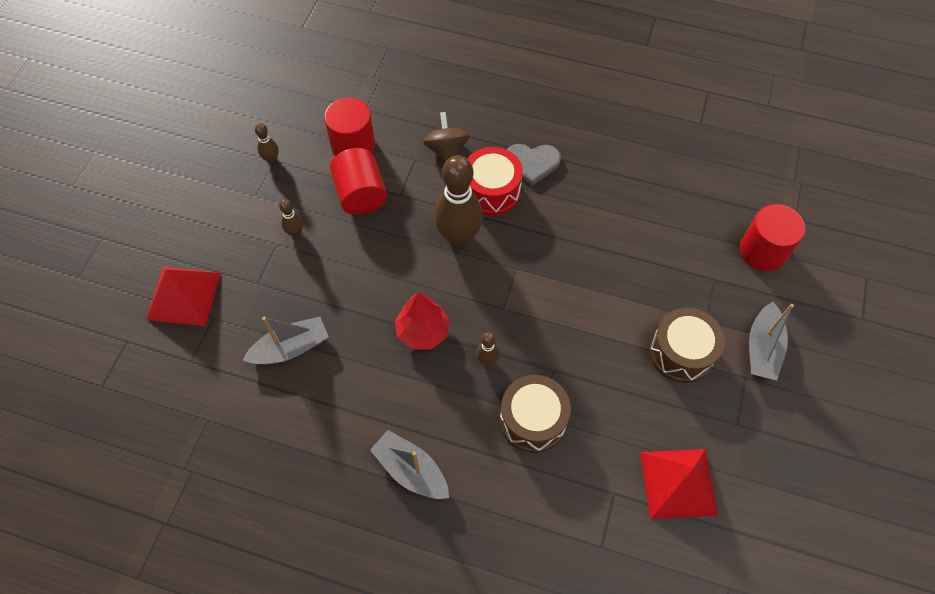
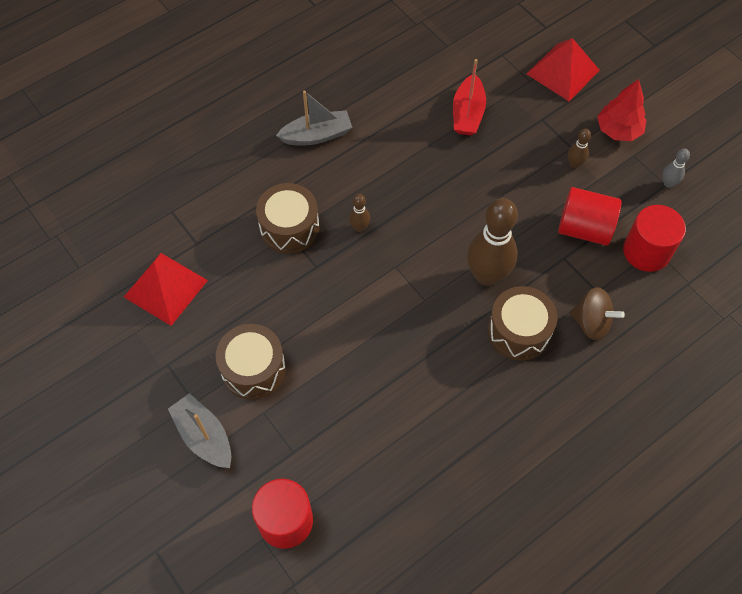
camera: 125 degrees right, 0 degrees up
(271, 159) = (668, 183): brown bowling pin -> grey bowling pin
(290, 348) = (467, 113): grey boat -> red boat
(422, 331) = (417, 200): red tree -> red tree (618, 130)
(491, 191) = (519, 331): red drum -> brown drum
(532, 163) = (528, 386): grey heart -> none

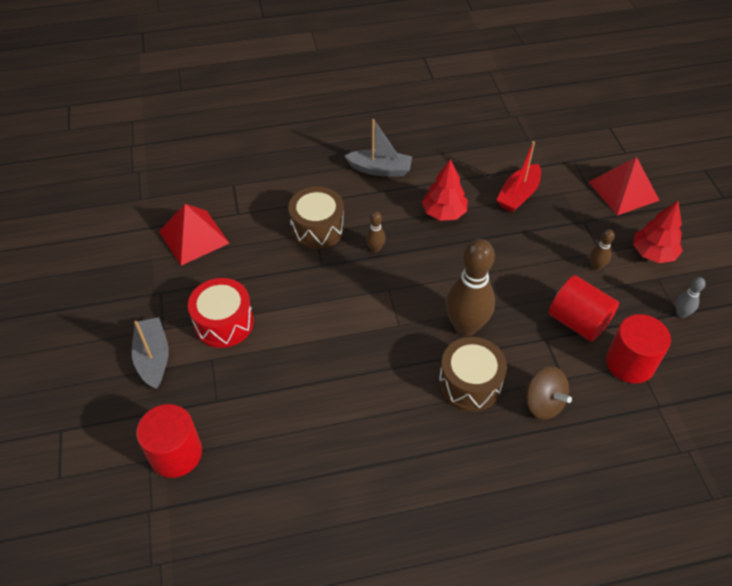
camera: 25 degrees right, 10 degrees down
(253, 369) = (224, 323): brown drum -> red drum
(406, 161) = (444, 213): none -> red tree

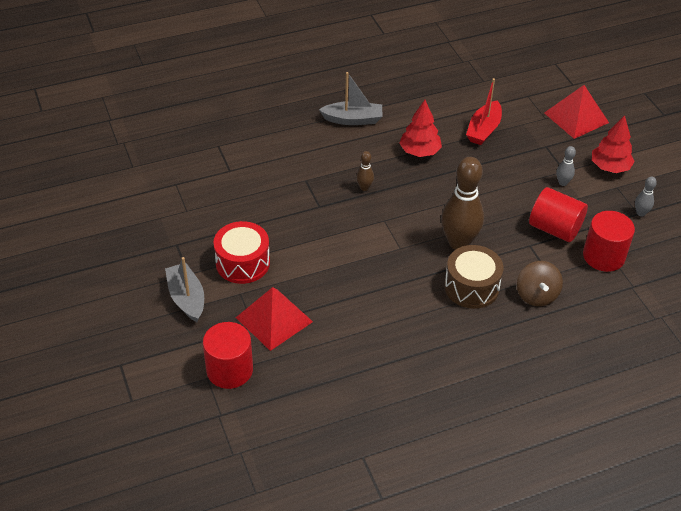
camera: 10 degrees left, 5 degrees down
(193, 237) = (194, 194): red pyramid -> red pyramid (274, 319)
(317, 228) = (307, 176): brown drum -> none
(543, 403) = (536, 295): brown spinning top -> brown spinning top turned 45 degrees clockwise
(596, 266) = (563, 183): brown bowling pin -> grey bowling pin

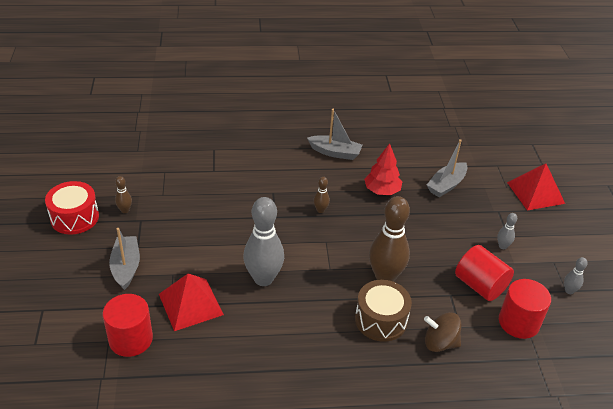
camera: 15 degrees right, 5 degrees down
(153, 237) = (125, 210): none -> brown bowling pin
(242, 263) = (187, 249): red drum -> red drum (74, 217)
(337, 275) = (263, 278): none -> grey bowling pin
(483, 130) = (446, 185): red boat -> grey boat
(536, 295) = (440, 343): brown spinning top -> brown spinning top turned 90 degrees clockwise
(610, 167) = (553, 242): red tree -> none

